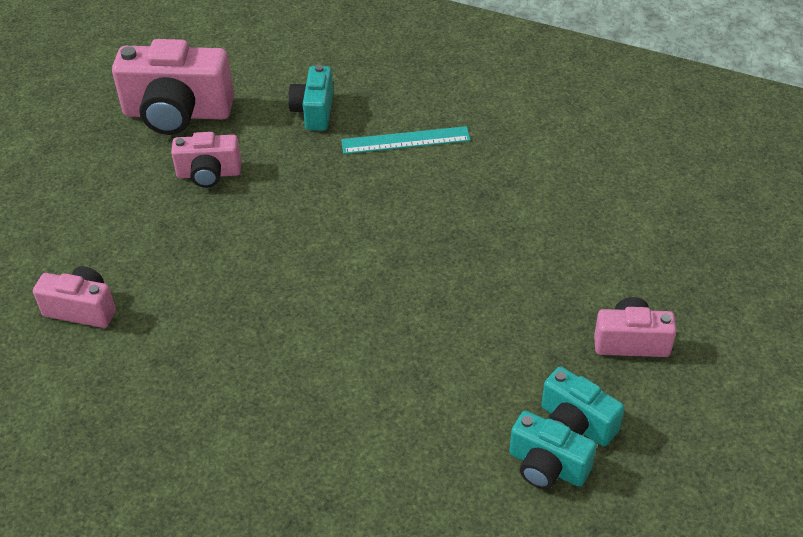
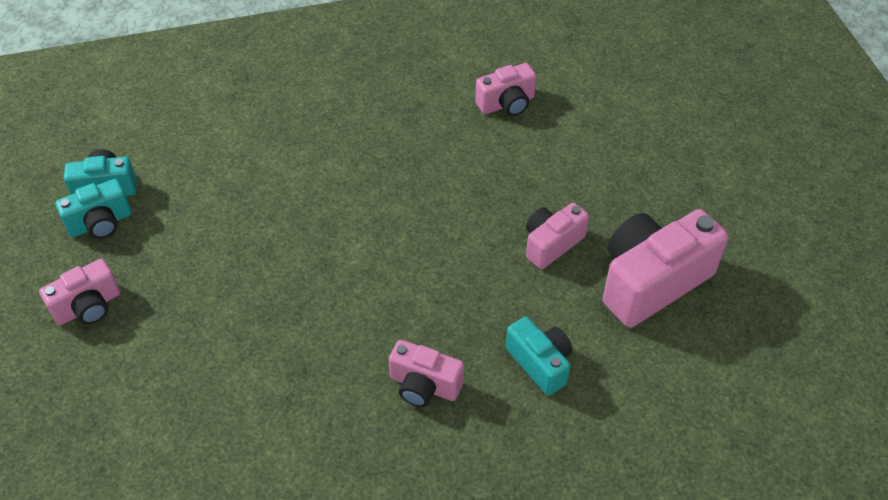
camera: 140 degrees right, 5 degrees up
(405, 140) = (424, 386): turquoise ruler -> pink camera
(576, 423) = (100, 223): turquoise camera -> turquoise camera turned 150 degrees clockwise

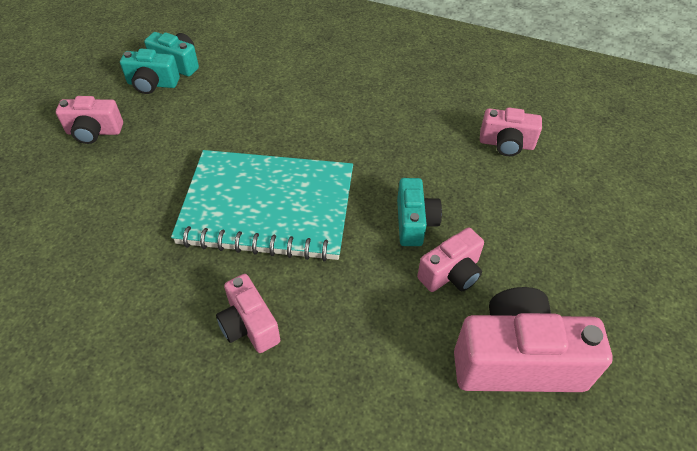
camera: 35 degrees right, 0 degrees up
(345, 279) = (267, 208): none -> turquoise notebook
(540, 363) = (356, 369): turquoise camera -> turquoise camera (414, 222)
(551, 244) = (451, 274): pink camera -> pink camera turned 150 degrees clockwise

